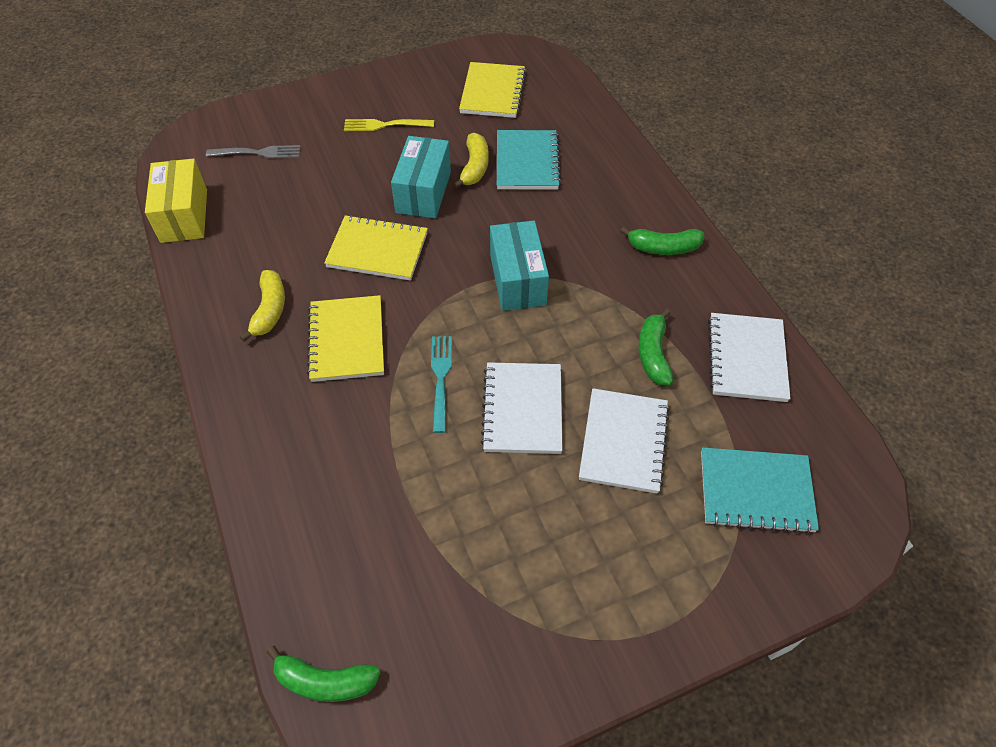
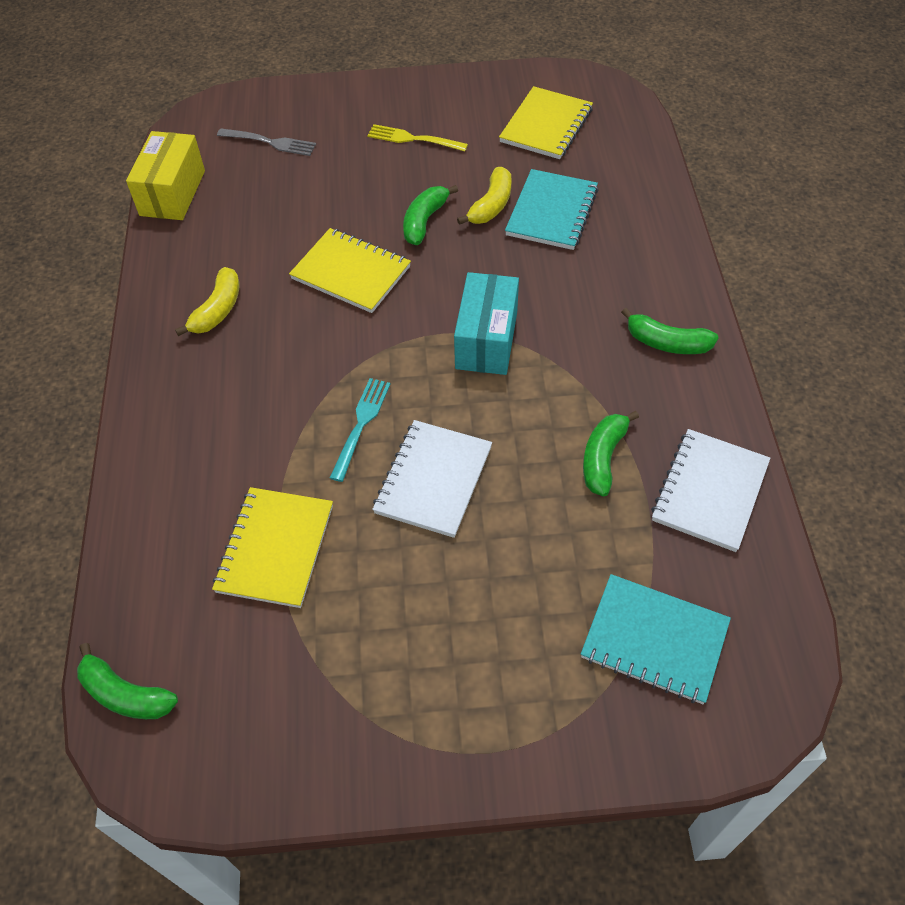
camera: 20 degrees right, 0 degrees up
(346, 340) = (281, 360): yellow notebook -> yellow notebook (275, 548)
(423, 192) = (424, 221): turquoise box -> green banana
(624, 442) = (528, 544): white notebook -> none

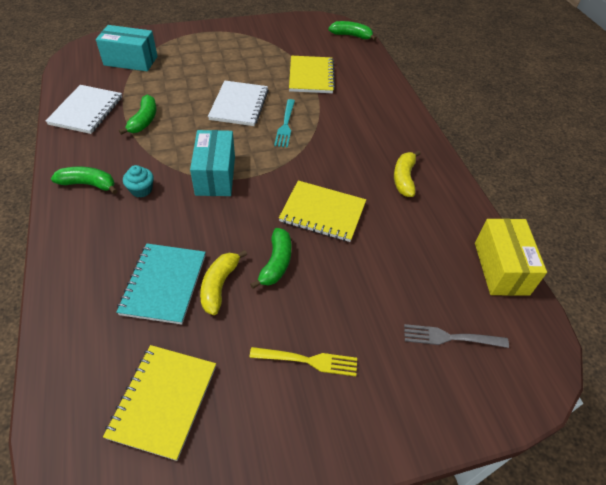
camera: 165 degrees right, 5 degrees down
(591, 327) = (141, 190): none -> turquoise cupcake
(654, 640) = (130, 61): turquoise notebook -> turquoise box

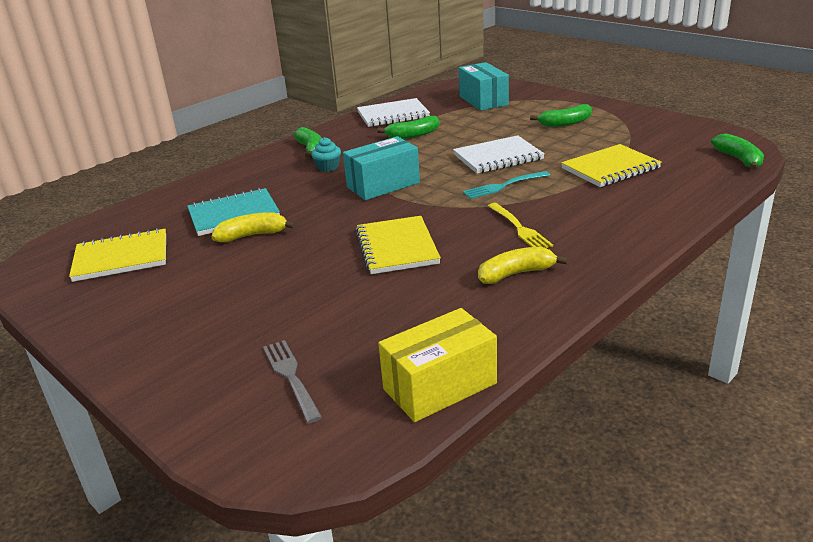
camera: 65 degrees right, 20 degrees down
(276, 263) = (303, 249): green banana -> green banana (565, 123)
(308, 361) = (200, 303): yellow fork -> yellow fork (519, 228)

